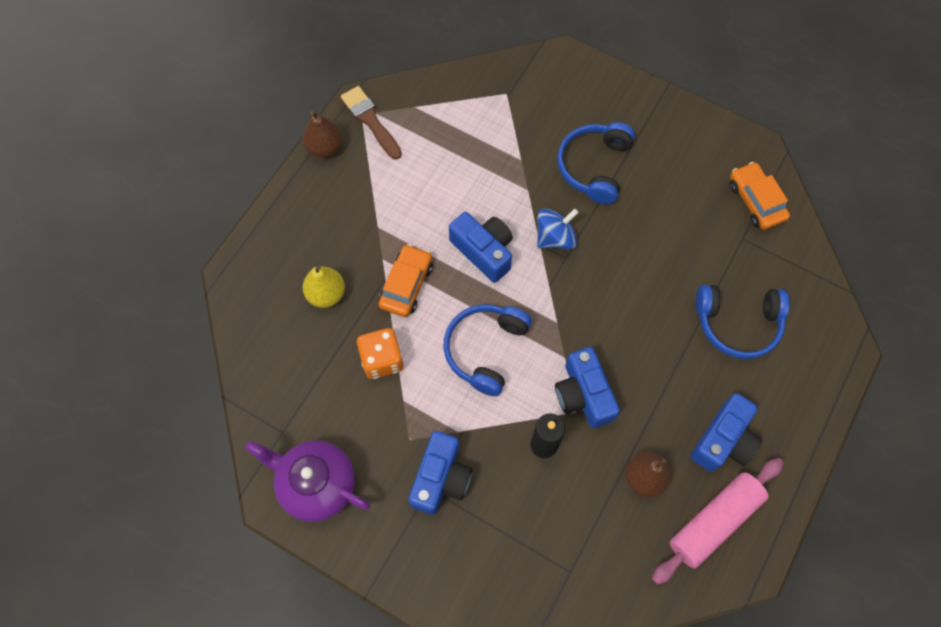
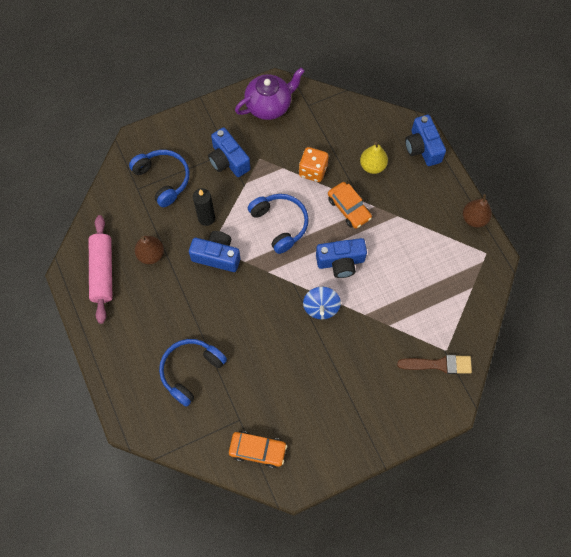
camera: 125 degrees right, 0 degrees up
(370, 120) = (478, 255): brown brush -> brown brush (439, 364)
(594, 167) = (353, 366): blue headphones -> blue headphones (163, 179)
(723, 440) = (136, 309): blue camera -> blue camera (422, 147)

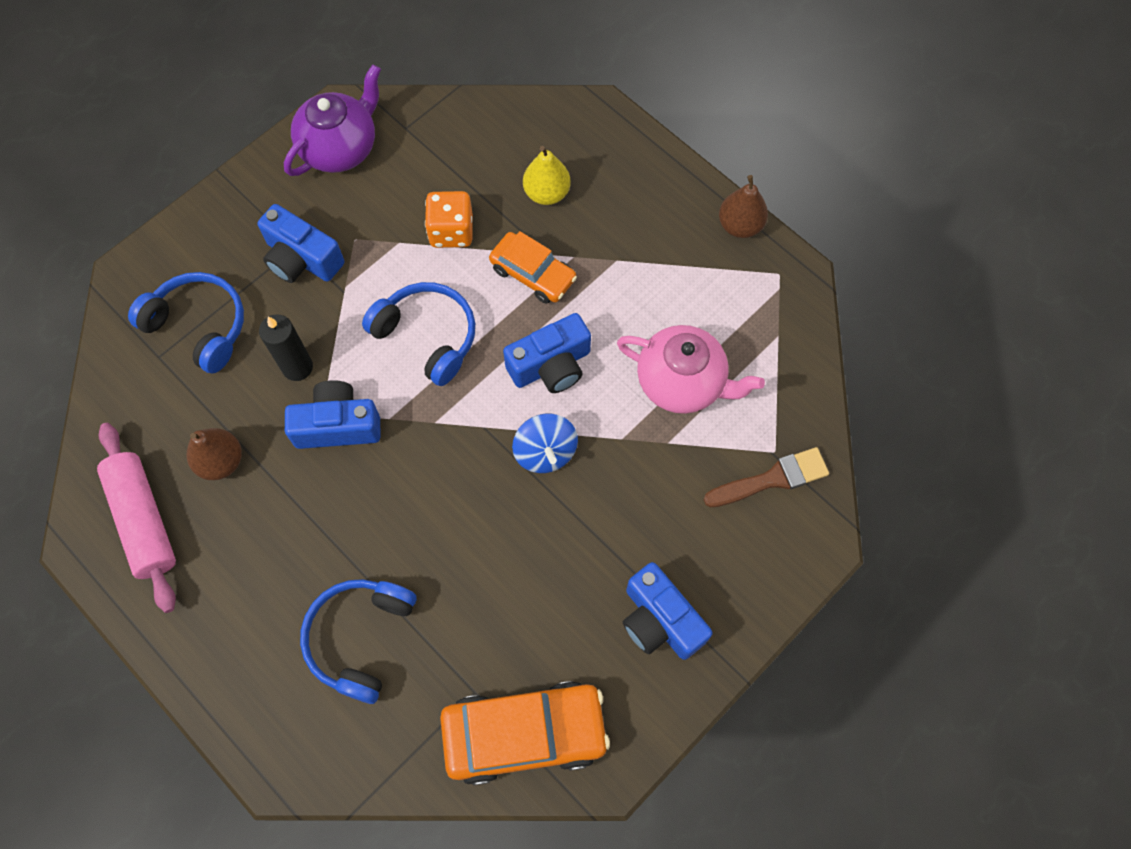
camera: 20 degrees left, 0 degrees up
(258, 450) = (524, 733): orange car -> orange car, size x1.59
(409, 295) = (682, 382): none -> pink teapot
(422, 147) = (616, 139): blue camera -> blue camera (660, 620)

